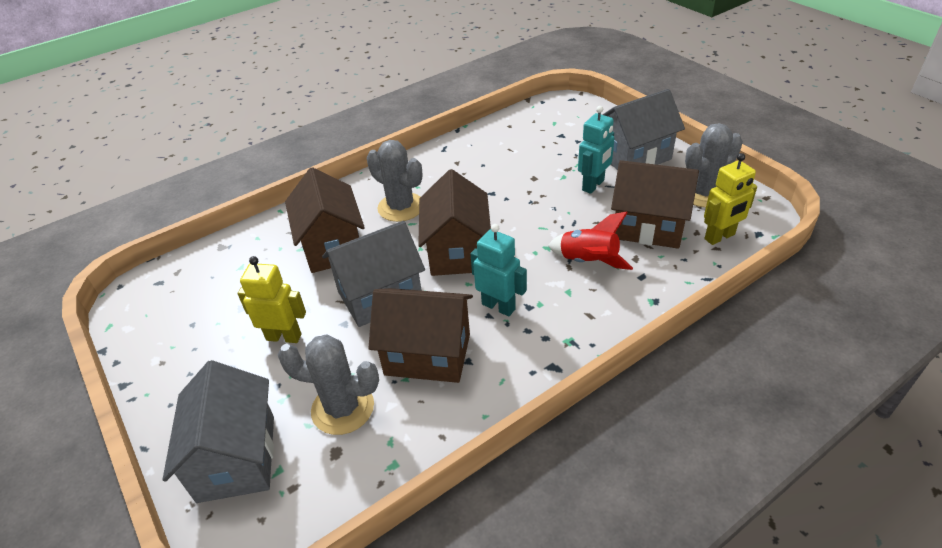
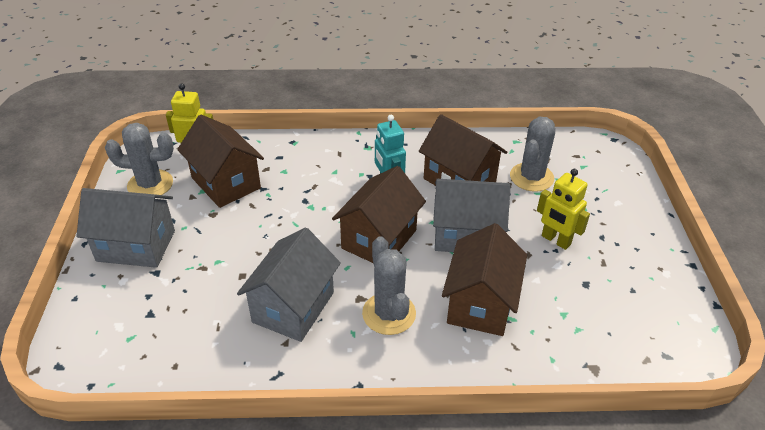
camera: 150 degrees left, 0 degrees up
(237, 458) = (607, 182): grey house -> grey house (293, 307)
(343, 408) = (531, 177): grey cactus -> grey cactus turned 75 degrees clockwise
(588, 261) = (298, 182): red rocket -> none
(593, 185) = (209, 237): turquoise robot -> none

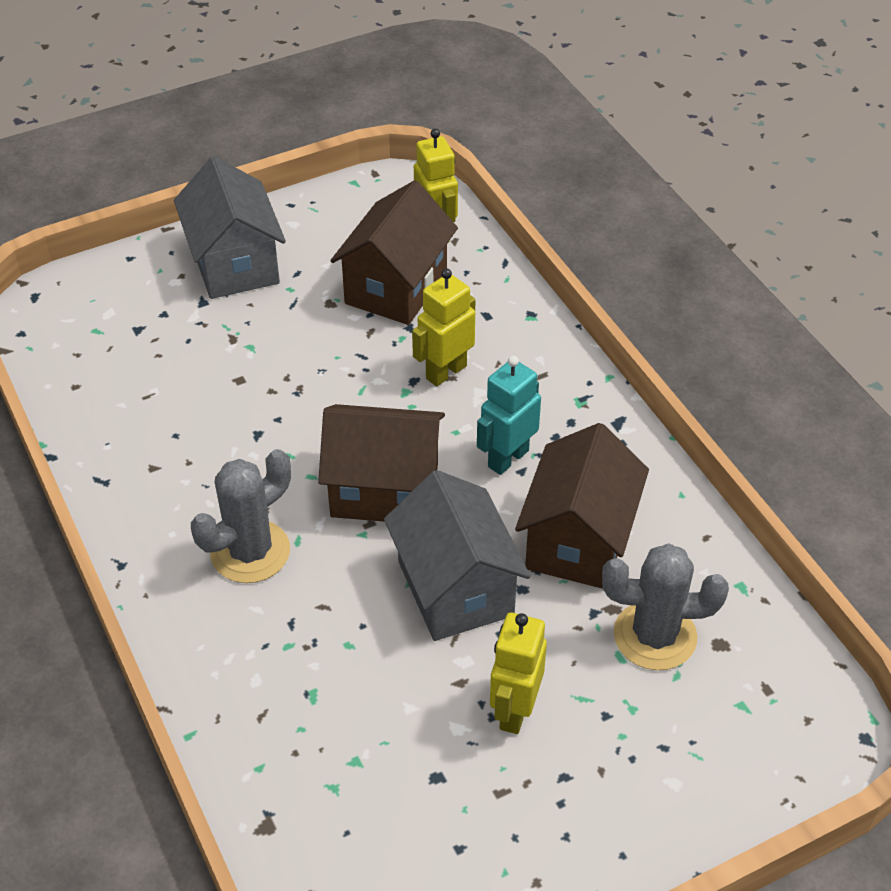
camera: 65 degrees right, 5 degrees up
(150, 184) = (346, 221): grey cactus -> none
(293, 307) = (212, 451): grey house -> none
(309, 186) = (445, 372): none -> yellow robot
(480, 304) = (321, 649): brown house -> none

